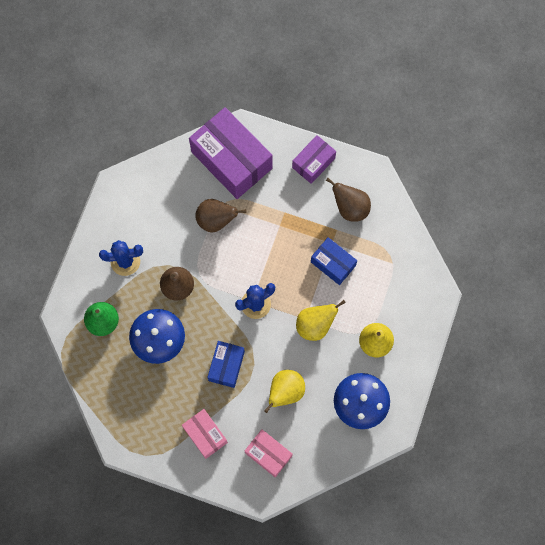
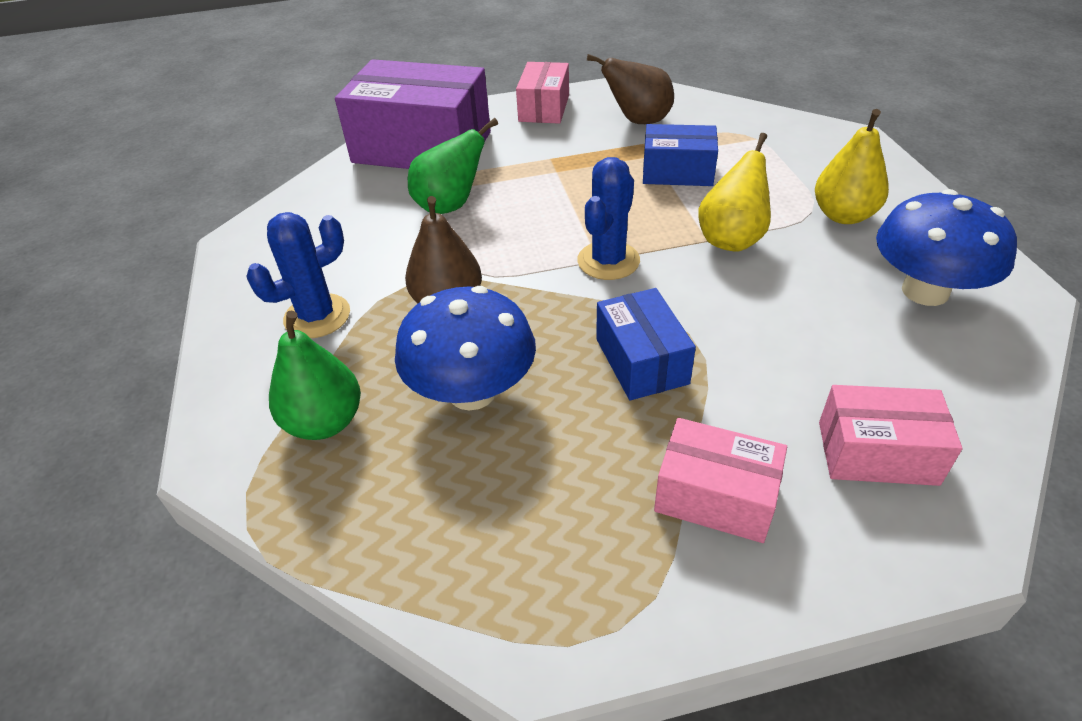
camera: 30 degrees left, 30 degrees down
(216, 220) = (450, 206): brown pear -> green pear
(285, 392) = (787, 340): yellow pear -> none
(313, 163) = (544, 108): purple box -> pink box

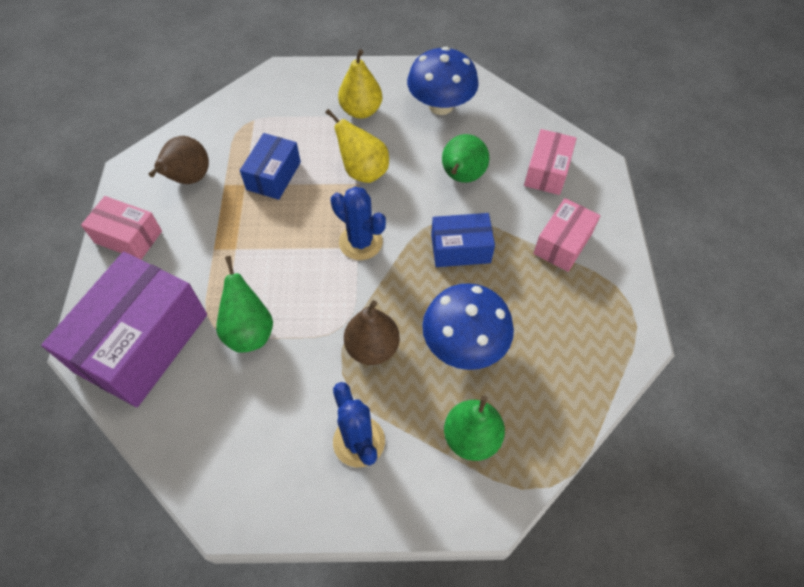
camera: 80 degrees left, 15 degrees up
(786, 340) = (461, 177): none -> green pear

